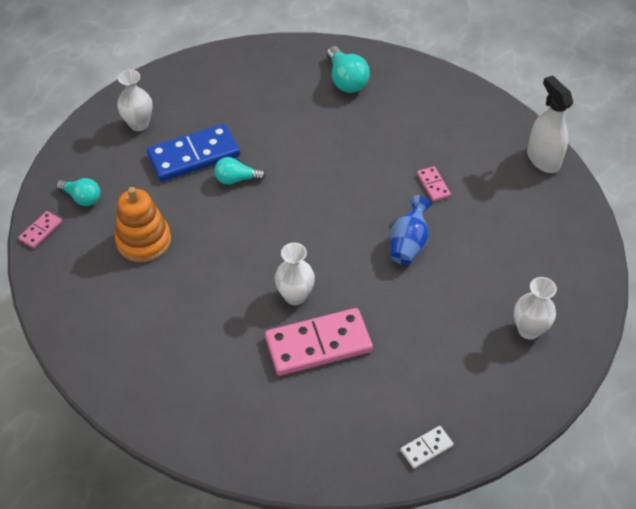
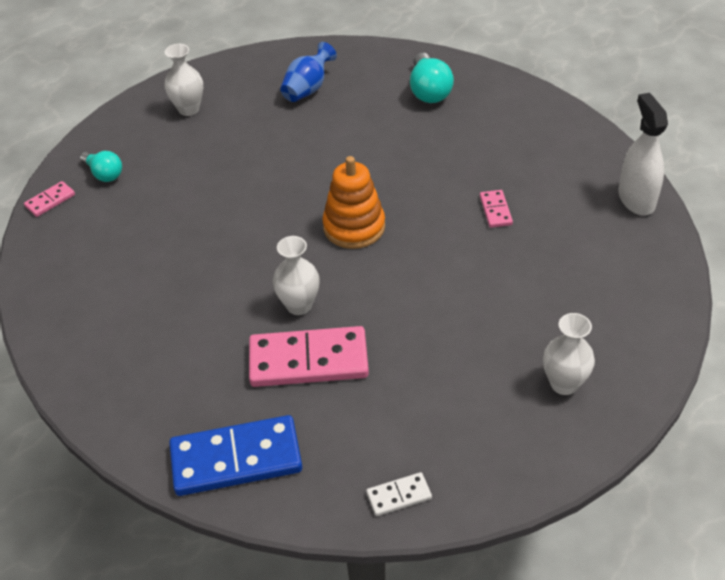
camera: 15 degrees right, 5 degrees down
(144, 241) = (153, 225): orange stacking toy -> orange stacking toy (354, 227)
(194, 156) = (236, 147): blue domino -> blue domino (236, 459)
(236, 179) = (274, 176): turquoise light bulb -> none
(408, 244) = (447, 269): blue vase -> blue vase (307, 89)

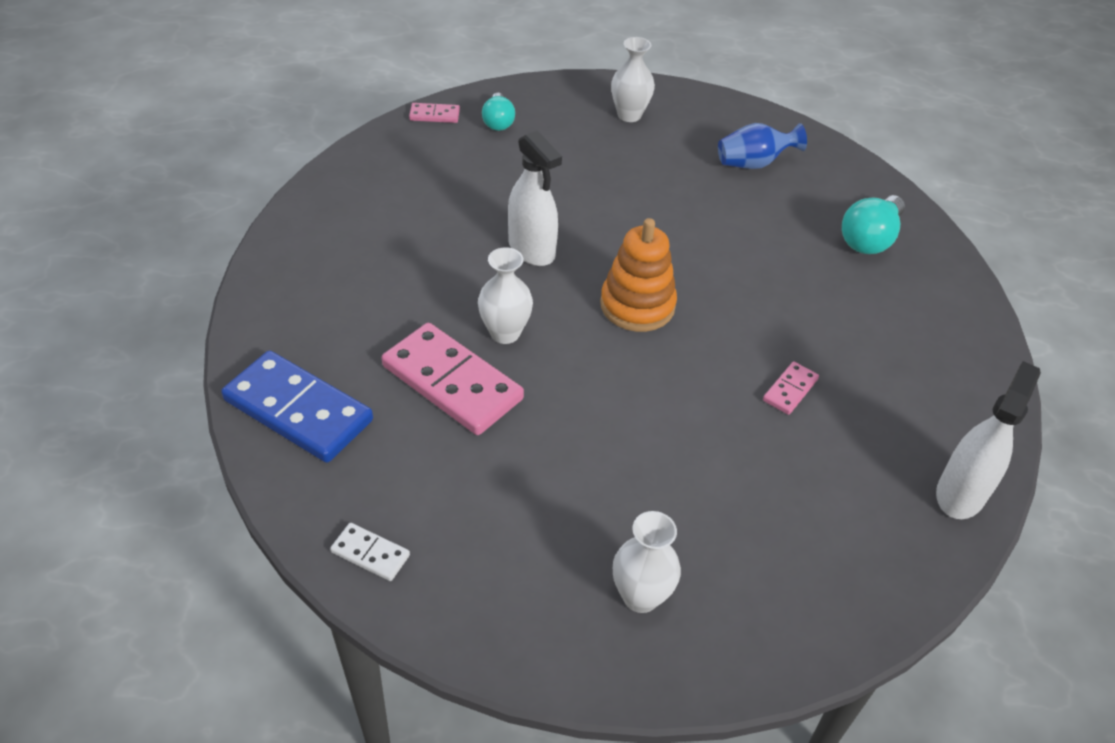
camera: 40 degrees right, 0 degrees up
(244, 241) = (531, 249): none -> white spray bottle

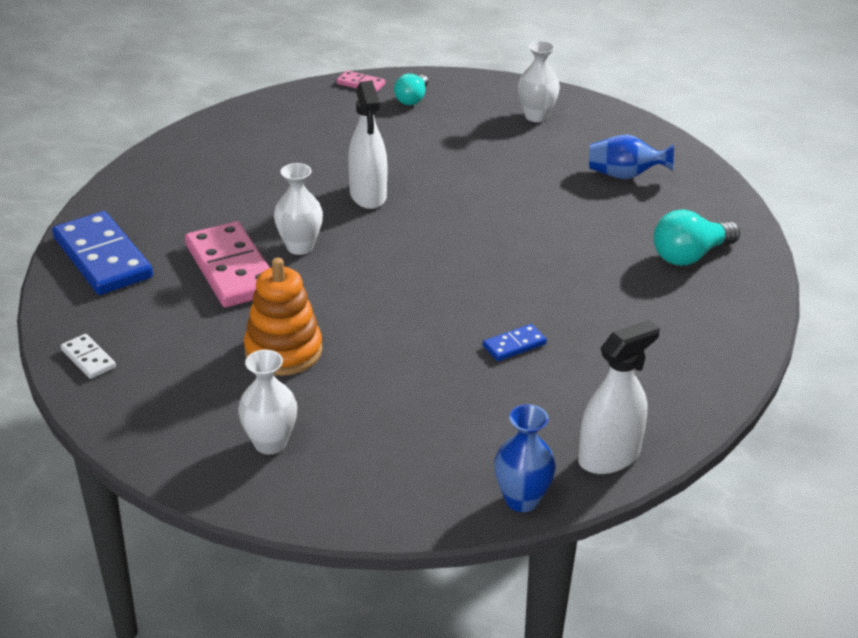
camera: 25 degrees right, 10 degrees down
(637, 305) = (427, 254): orange stacking toy -> orange stacking toy (283, 351)
(790, 390) = (514, 345): pink domino -> blue domino
(922, 575) = (521, 500): none -> blue vase

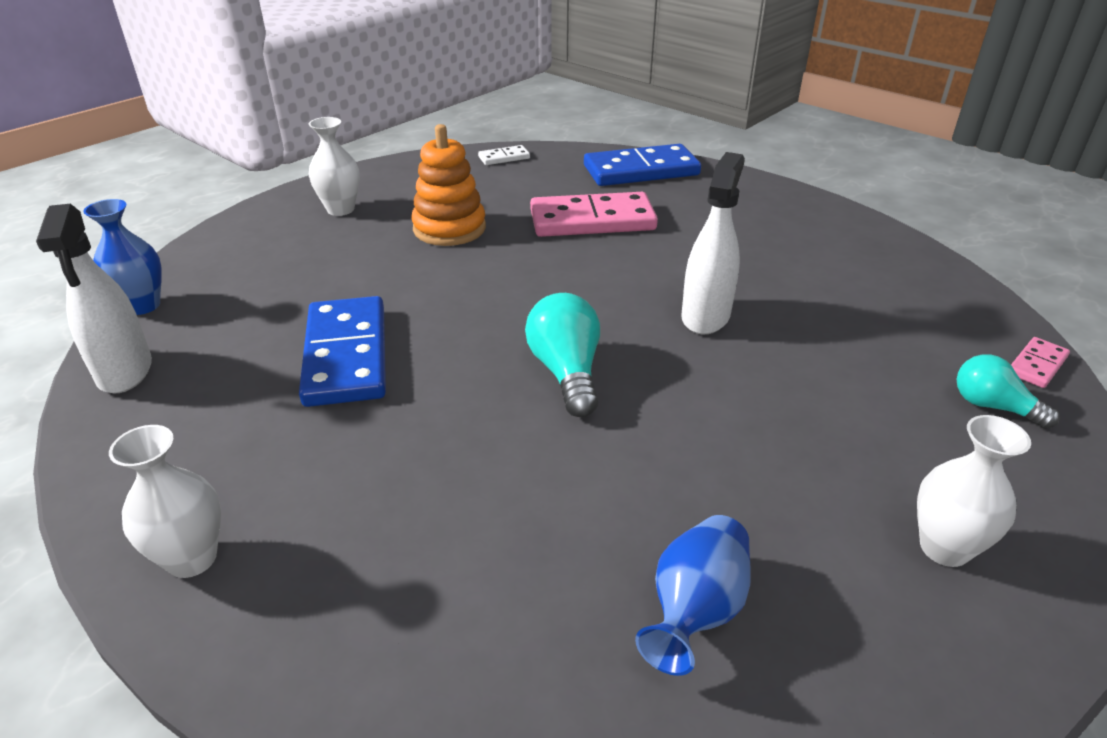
camera: 110 degrees right, 0 degrees up
(300, 247) = (613, 258): white vase -> white vase (192, 558)
(368, 195) = (705, 316): white spray bottle -> white spray bottle turned 105 degrees clockwise
(514, 345) = (346, 355): blue domino -> blue domino, size x2.18
(690, 256) = (403, 603): turquoise light bulb -> turquoise light bulb (566, 372)

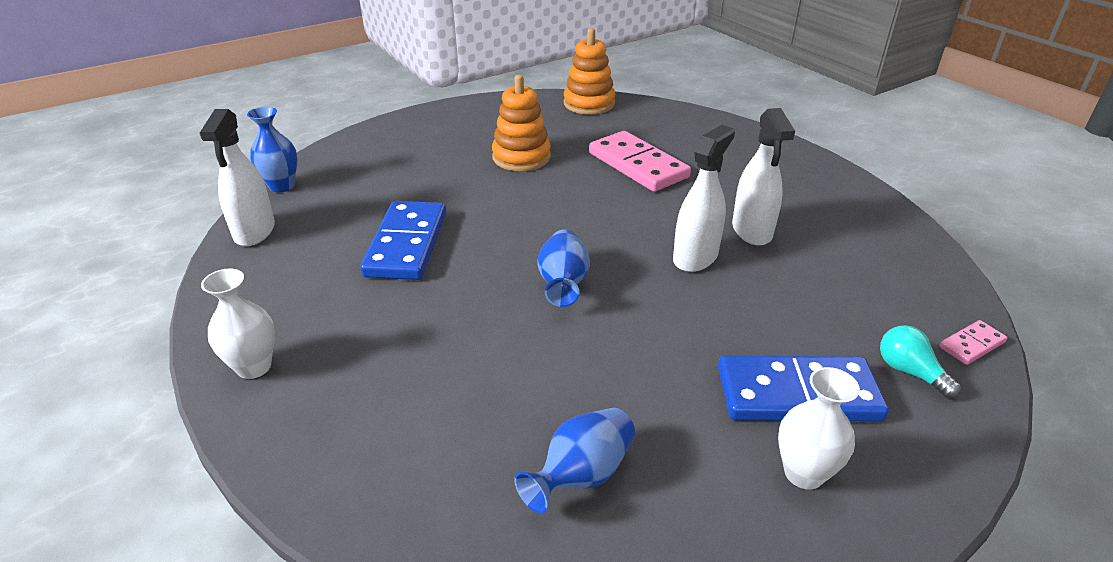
camera: 15 degrees right, 0 degrees up
(340, 209) = (445, 131): white vase -> none
(504, 157) = (589, 104): white domino -> orange stacking toy
(566, 372) = (563, 283): turquoise light bulb -> blue vase
(592, 220) = (638, 165): pink domino -> pink domino turned 45 degrees clockwise
(641, 170) = (698, 128): blue domino -> blue domino (797, 394)
(753, 277) = (751, 231): none -> white spray bottle

